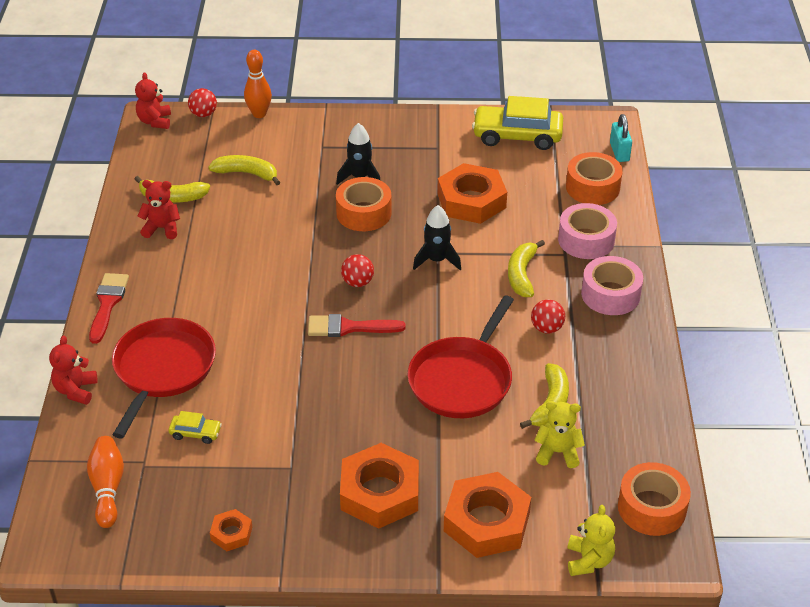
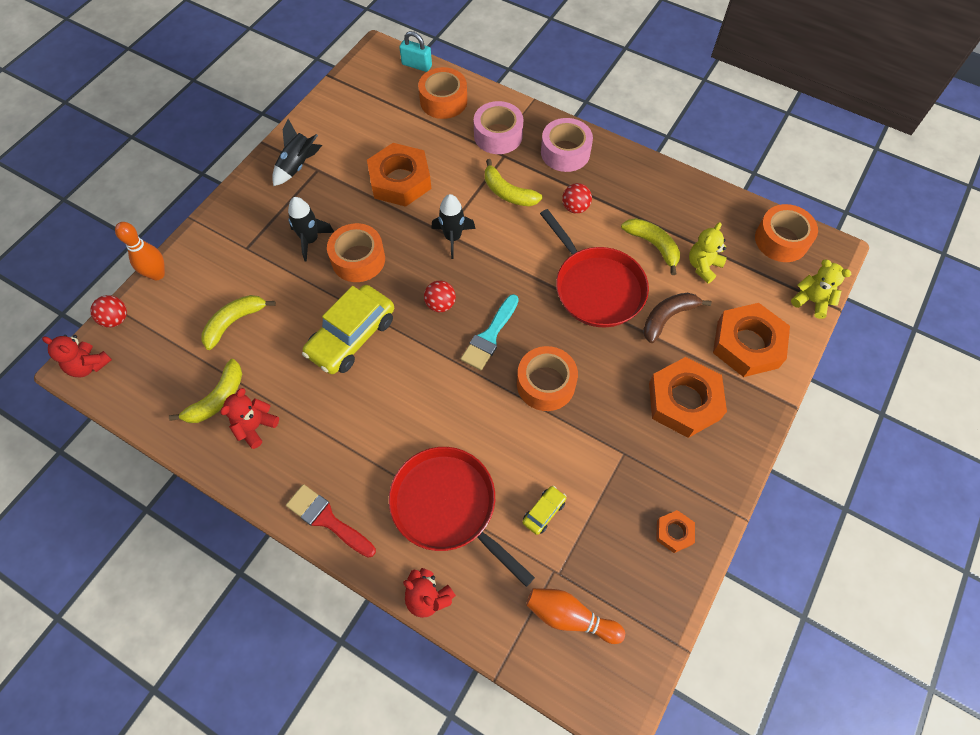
camera: 60 degrees left, 20 degrees up
(326, 384) = (545, 384): none -> orange tape
(348, 327) = (489, 336): red brush -> turquoise brush
(431, 135) = (298, 165): none -> black rocket
(469, 446) = (667, 318): none -> brown banana
(517, 136) = (347, 113): yellow car -> yellow car (351, 336)

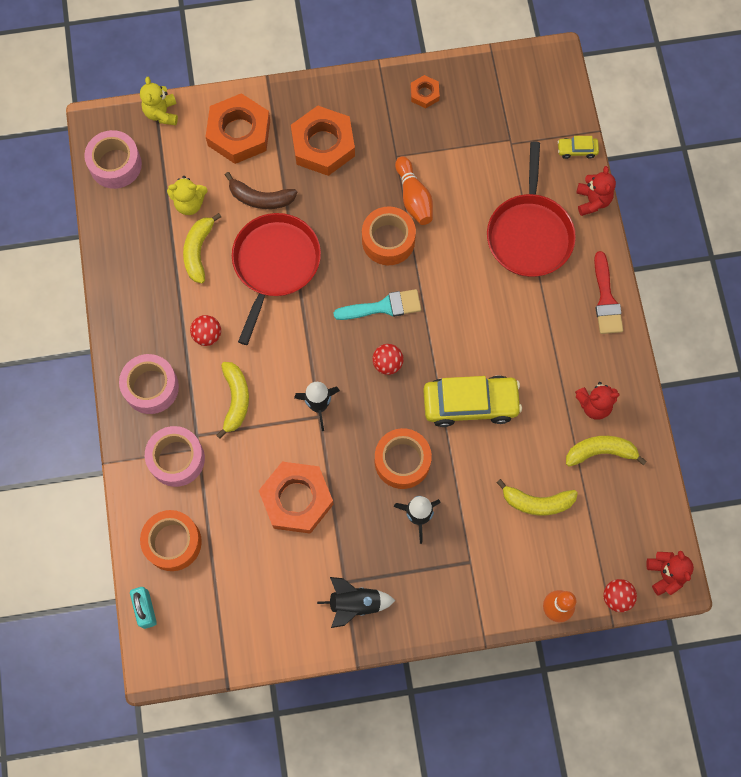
camera: 130 degrees left, 10 degrees up
(544, 512) = (480, 175): yellow car -> yellow car (577, 150)
(570, 617) = (529, 116): orange bowling pin -> orange bowling pin (413, 197)
(781, 240) = (115, 164): orange tape -> pink tape

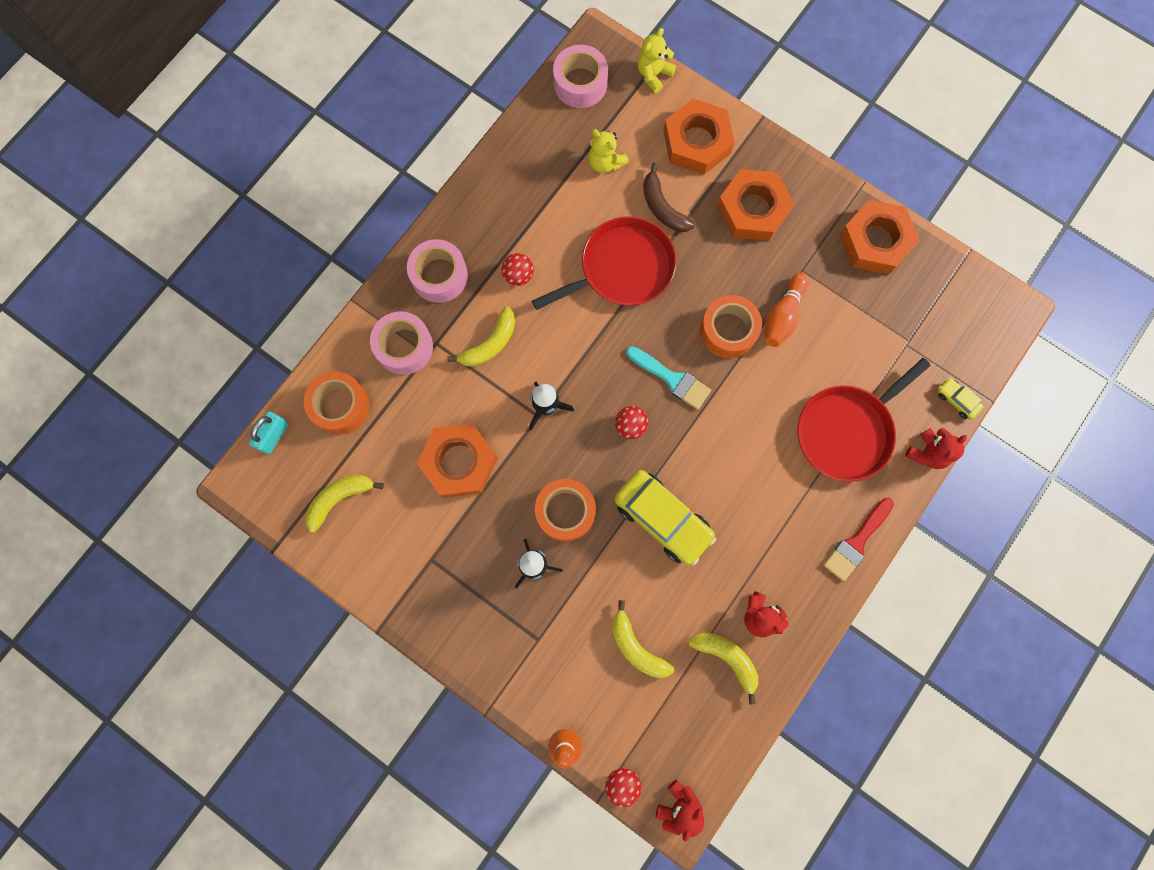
camera: 45 degrees right, 5 degrees up
(198, 251) = (575, 205): yellow banana -> yellow banana (339, 499)
(355, 604) = (422, 583): black rocket -> none
(424, 94) = (875, 241): orange nut -> orange nut, size x2.09

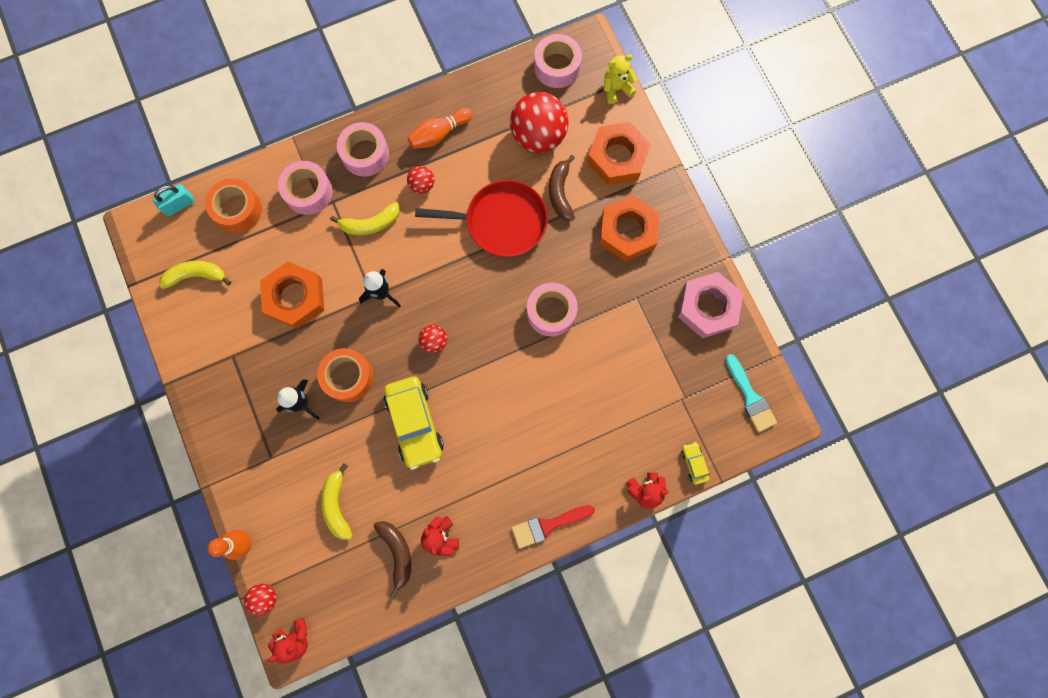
camera: 30 degrees right, 0 degrees up
(605, 163) = (538, 136): yellow teddy bear -> red ball
(672, 379) = (486, 324): turquoise brush -> turquoise brush (750, 397)
(726, 658) = (397, 553): yellow banana -> brown banana
(728, 331) = (551, 312): orange tape -> pink tape
(782, 316) = (599, 324): orange bowling pin -> orange bowling pin (439, 134)
(847, 431) = (594, 438): red pan -> none
(875, 241) = (707, 307): orange nut -> pink nut

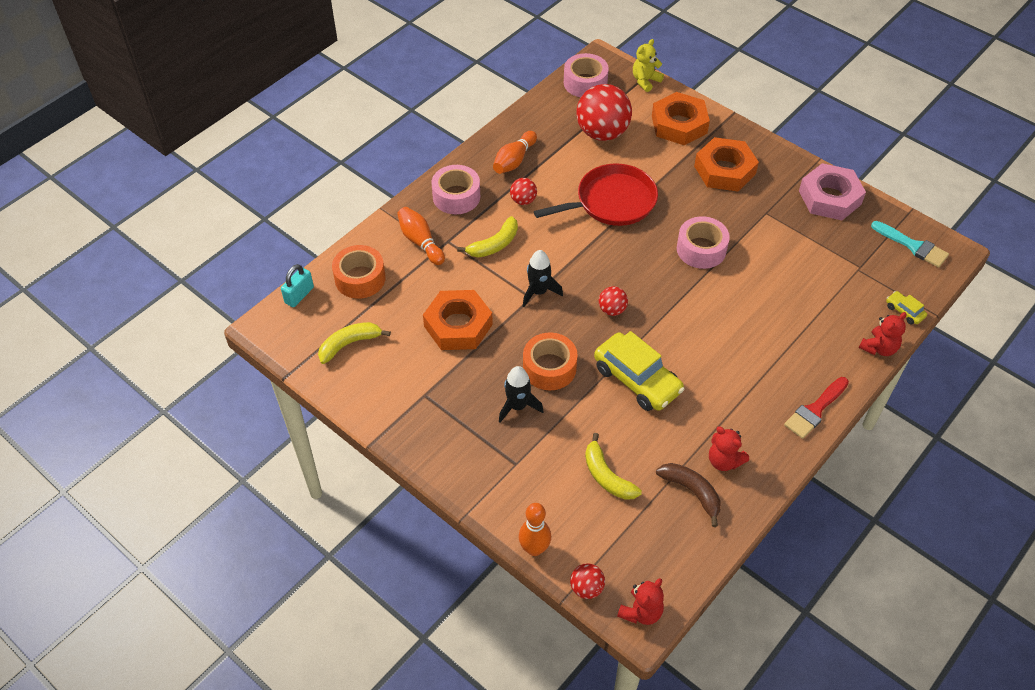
camera: 25 degrees left, 25 degrees down
(308, 192) = (420, 242): pink tape -> orange bowling pin
(560, 192) = (648, 164): brown banana -> none

